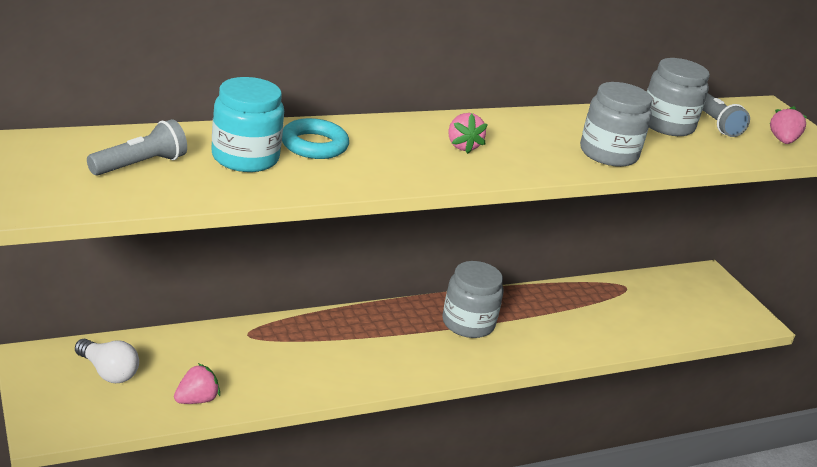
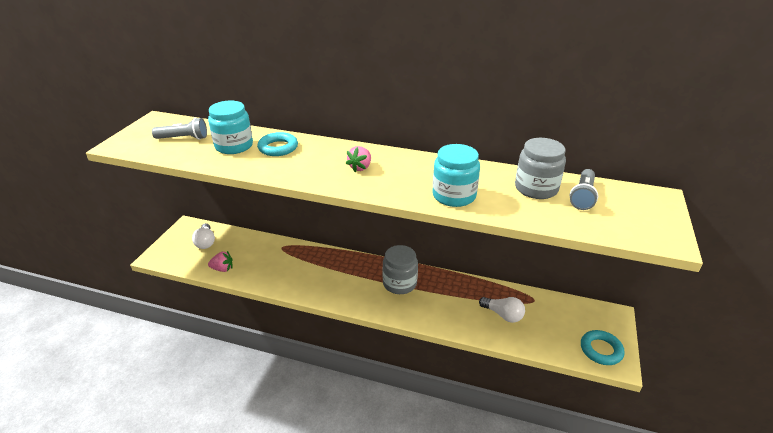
camera: 45 degrees right, 5 degrees up
(608, 153) = (454, 195): grey jar -> turquoise jar
(615, 315) = (503, 315): none -> white light bulb
(733, 314) = (601, 350): none -> turquoise ring
(782, 141) = (629, 224): pink strawberry -> none

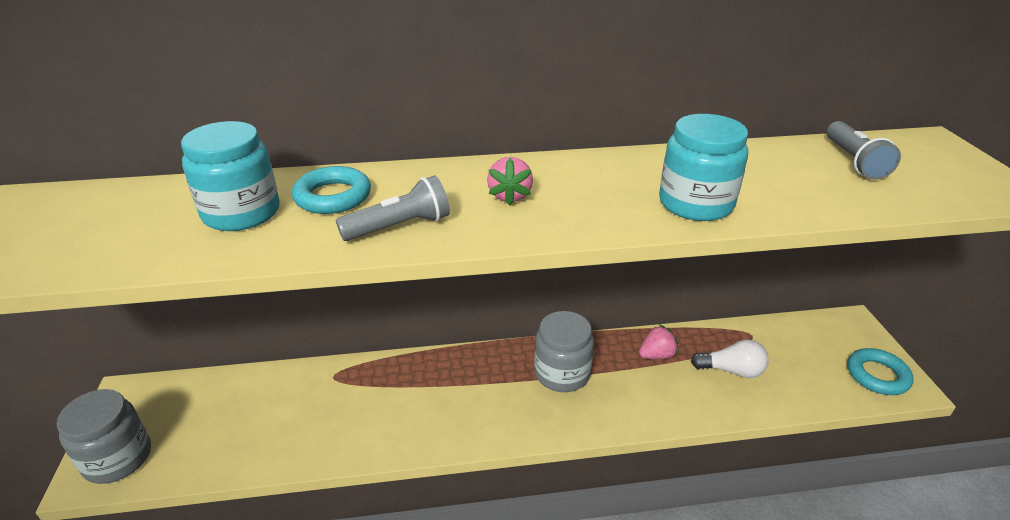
camera: 25 degrees left, 0 degrees up
(184, 138) = (118, 222): grey flashlight -> grey flashlight (400, 226)
(206, 242) = (182, 413): white light bulb -> none
(222, 269) = (246, 452): pink strawberry -> pink strawberry (656, 355)
(536, 188) = (788, 165): grey jar -> grey jar (118, 458)

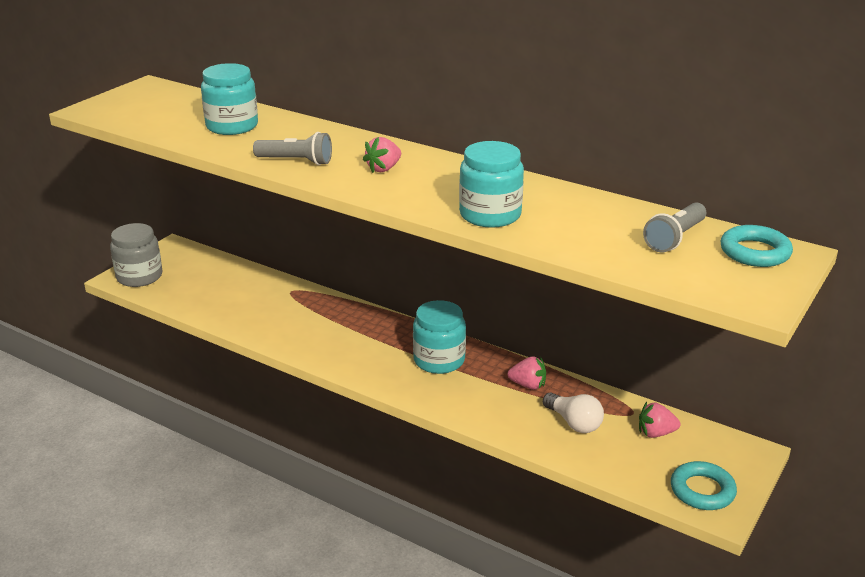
camera: 40 degrees right, 5 degrees down
(333, 196) = (288, 134): turquoise ring -> turquoise ring (755, 252)
(562, 373) = (439, 360): grey jar -> turquoise jar
(788, 344) = (656, 433): none -> pink strawberry

